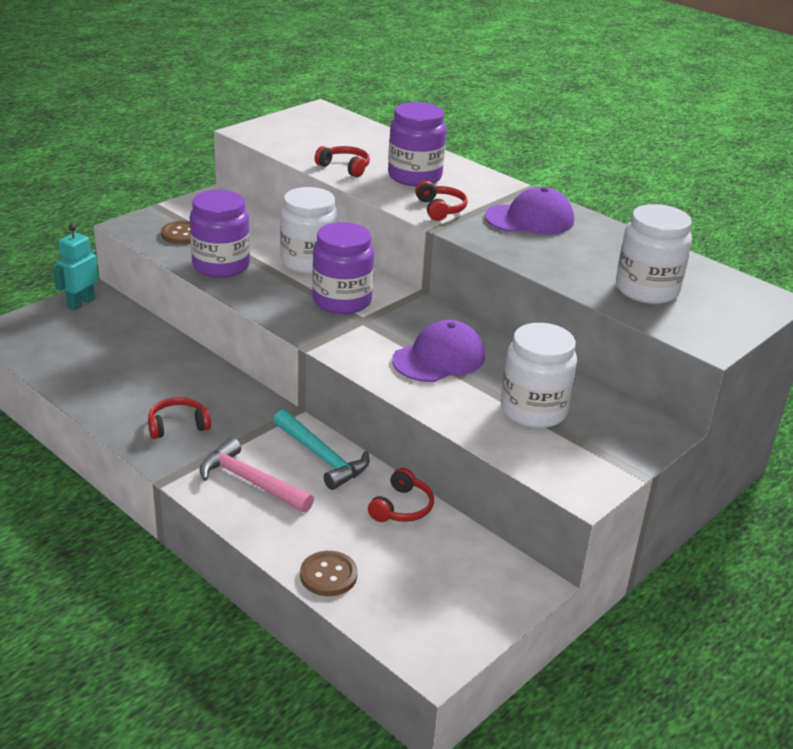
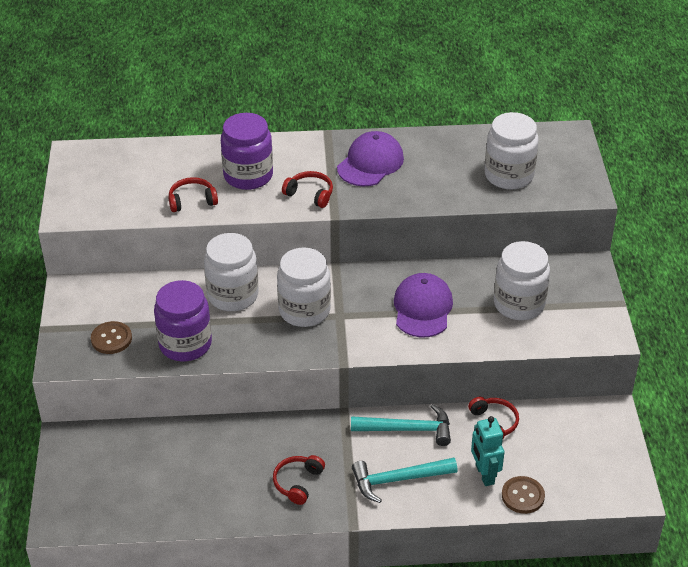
camera: 45 degrees left, 10 degrees up
(81, 303) = (70, 452): turquoise robot -> turquoise robot (484, 474)
(250, 481) = (398, 480): pink hammer -> turquoise hammer
(342, 301) = (304, 310): purple jar -> white jar

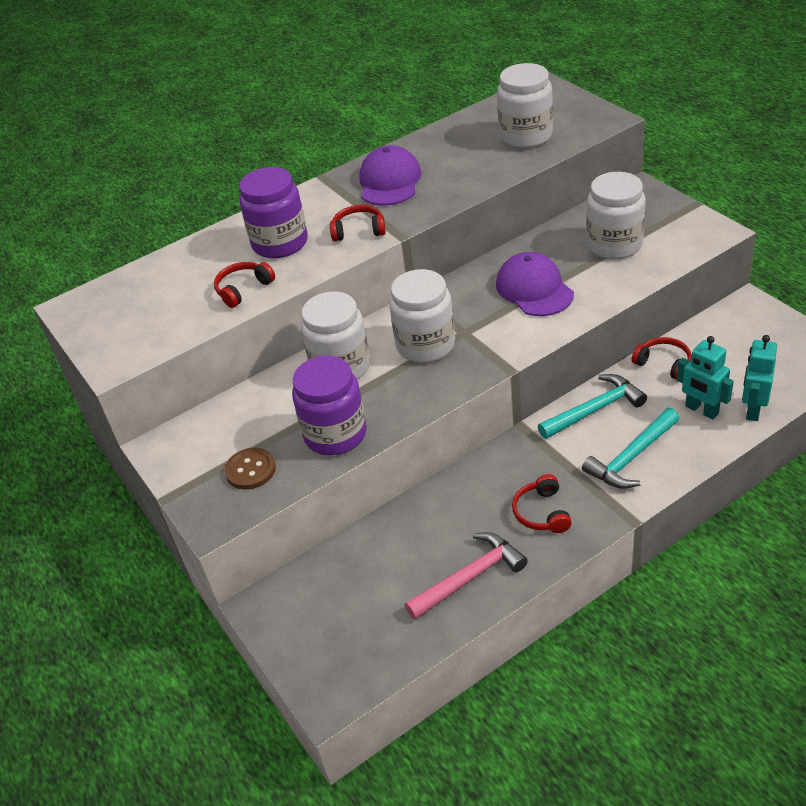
camera: 25 degrees left, 0 degrees up
(210, 498) = (470, 577): none -> pink hammer
(523, 496) = (753, 409): brown button -> turquoise robot

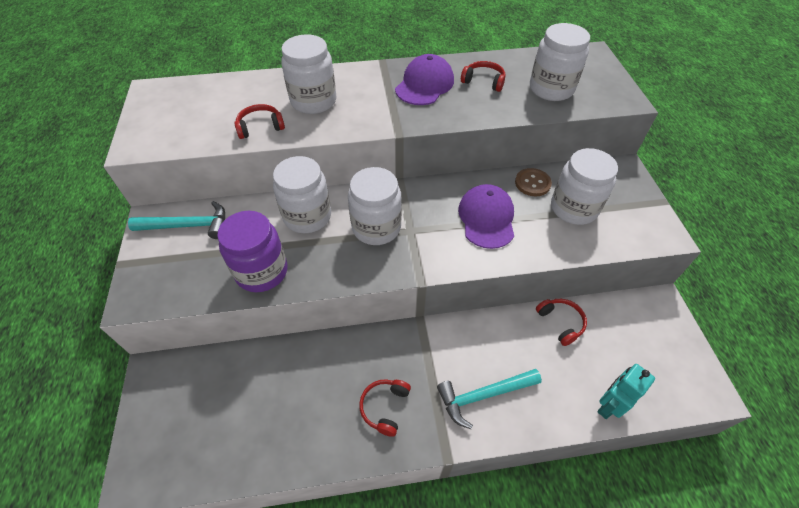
camera: 20 degrees right, 10 degrees up
(250, 470) = (187, 271): brown button -> brown button (532, 183)
(280, 243) = (313, 101): purple jar -> white jar
(359, 230) = (373, 115): red headphones -> red headphones (483, 81)
(470, 577) = (296, 435): pink hammer -> none
(595, 410) = (482, 336): turquoise hammer -> turquoise hammer (188, 226)
(701, 410) = (565, 382): turquoise robot -> none

